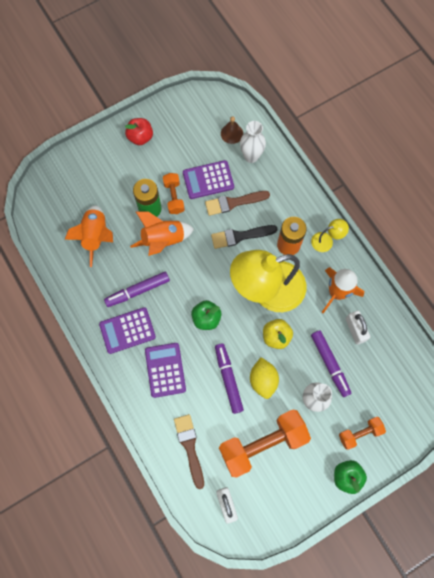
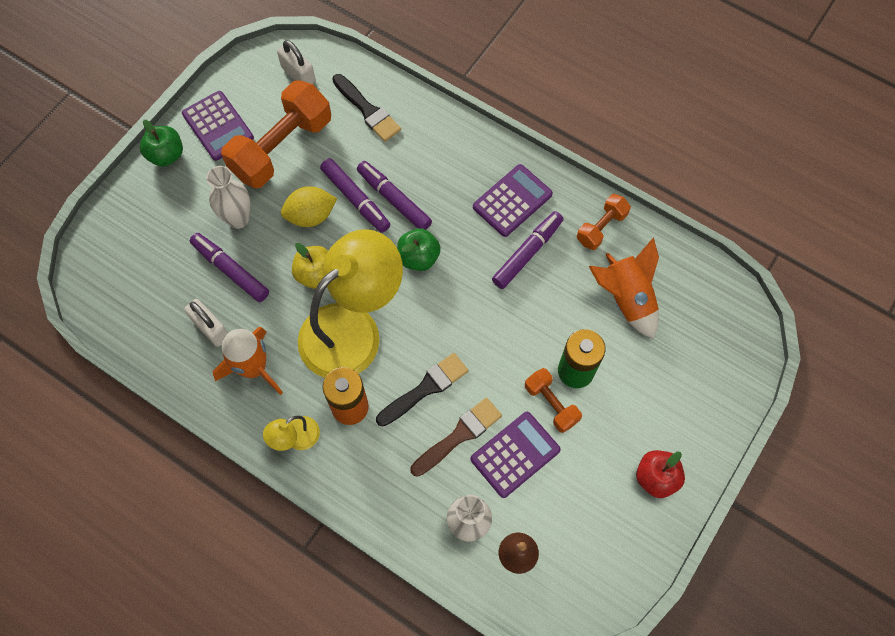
camera: 155 degrees right, 5 degrees down
(163, 240) = (531, 334): orange rocket -> none
(165, 370) = (440, 177): purple calculator -> purple calculator (218, 126)
(189, 447) = (367, 110): brown brush -> black brush
(203, 366) = (394, 200): none -> purple marker
(263, 380) = (311, 216): yellow lemon -> yellow lemon turned 75 degrees counterclockwise
(360, 433) = (165, 206): orange dumbbell -> orange dumbbell (601, 228)

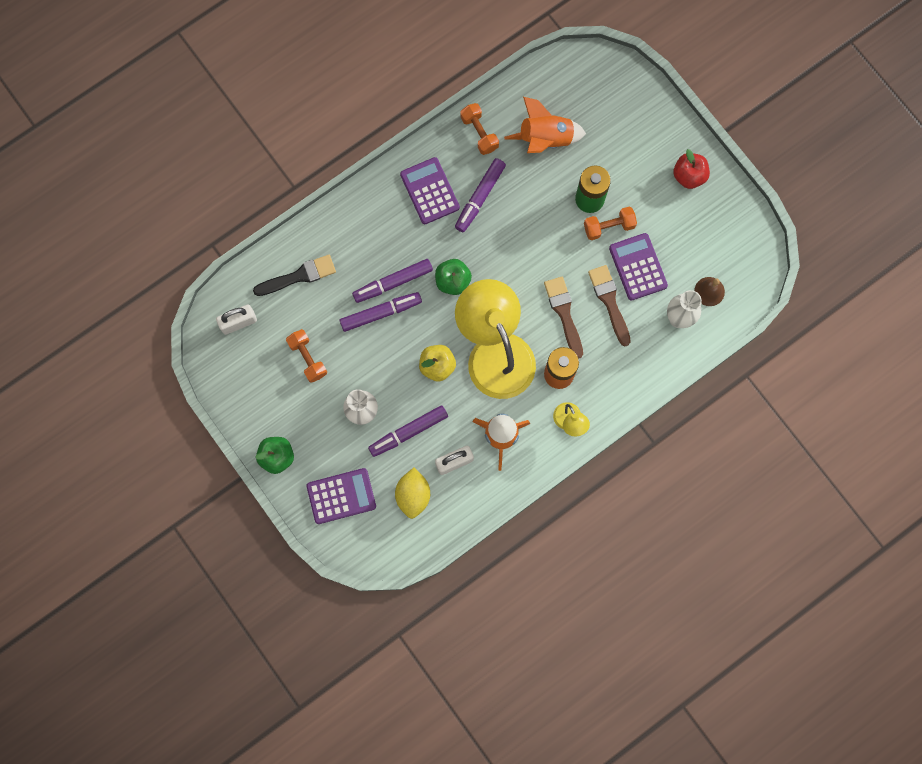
camera: 70 degrees left, 10 degrees up
(218, 126) = (265, 405): purple calculator -> purple calculator (341, 496)
(281, 148) = (307, 358): orange dumbbell -> orange dumbbell, size x0.51
(311, 216) = (382, 354): yellow lemon -> yellow lemon (413, 495)
(425, 388) = (564, 313): black brush -> brown brush
(527, 253) = (480, 197): purple marker -> purple marker turned 120 degrees counterclockwise

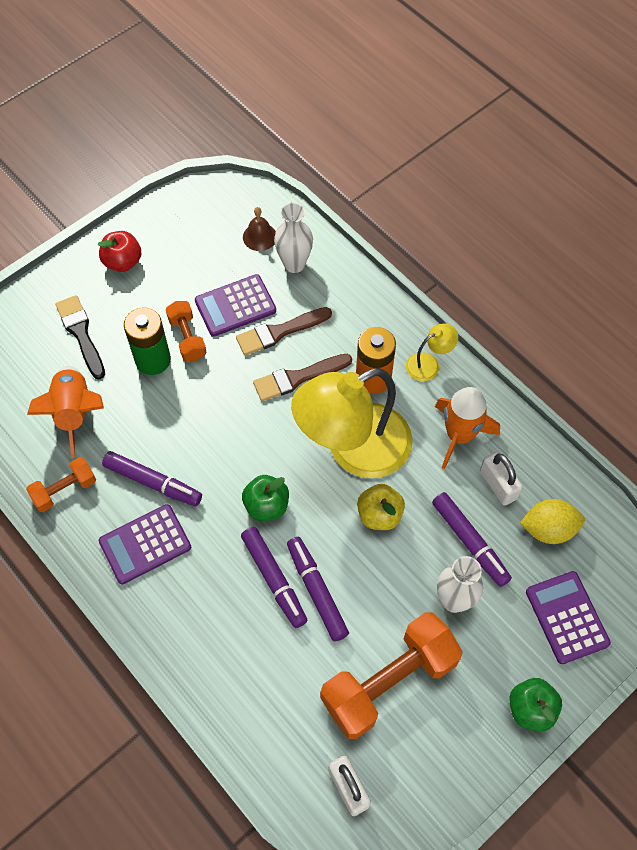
camera: 95 degrees left, 15 degrees down
(299, 276) = (273, 707): black brush -> black brush (81, 334)
(307, 358) = (389, 682): orange dumbbell -> orange dumbbell, size x1.97

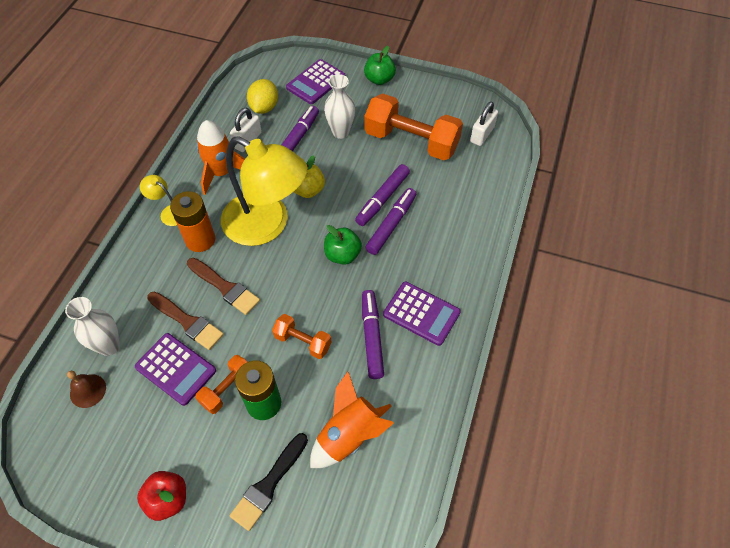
camera: 120 degrees left, 5 degrees down
(64, 490) = (419, 397): orange dumbbell -> orange dumbbell (303, 342)
(548, 529) = (264, 107): yellow lemon -> yellow lemon turned 45 degrees clockwise

